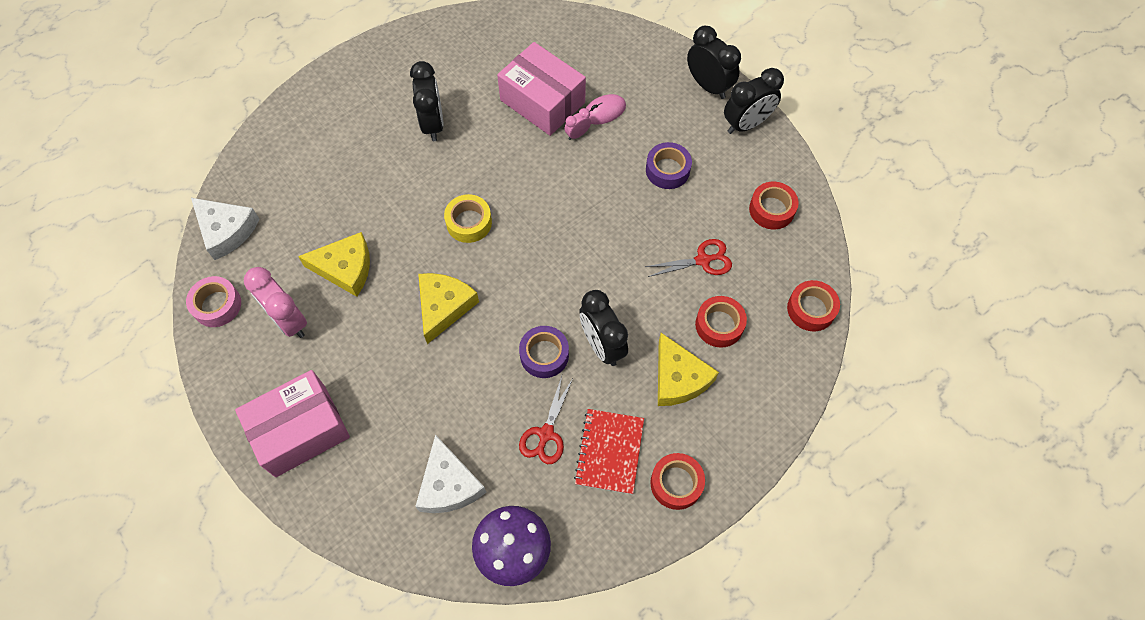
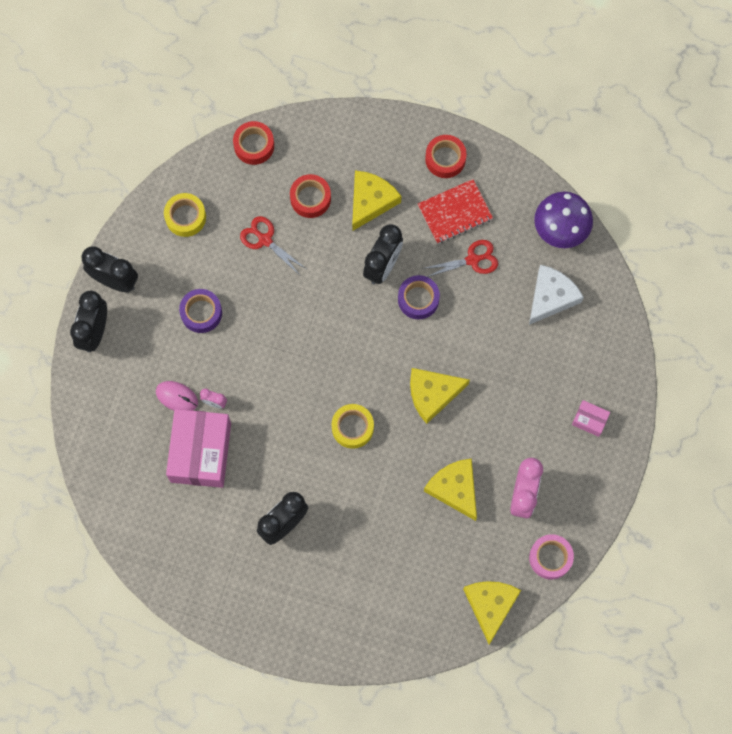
camera: 125 degrees left, 10 degrees up
(226, 230) = (490, 606): white cheese -> yellow cheese
(300, 430) = (589, 420): pink box -> pink box, size x0.45
(771, 209) = (185, 217): red tape -> yellow tape

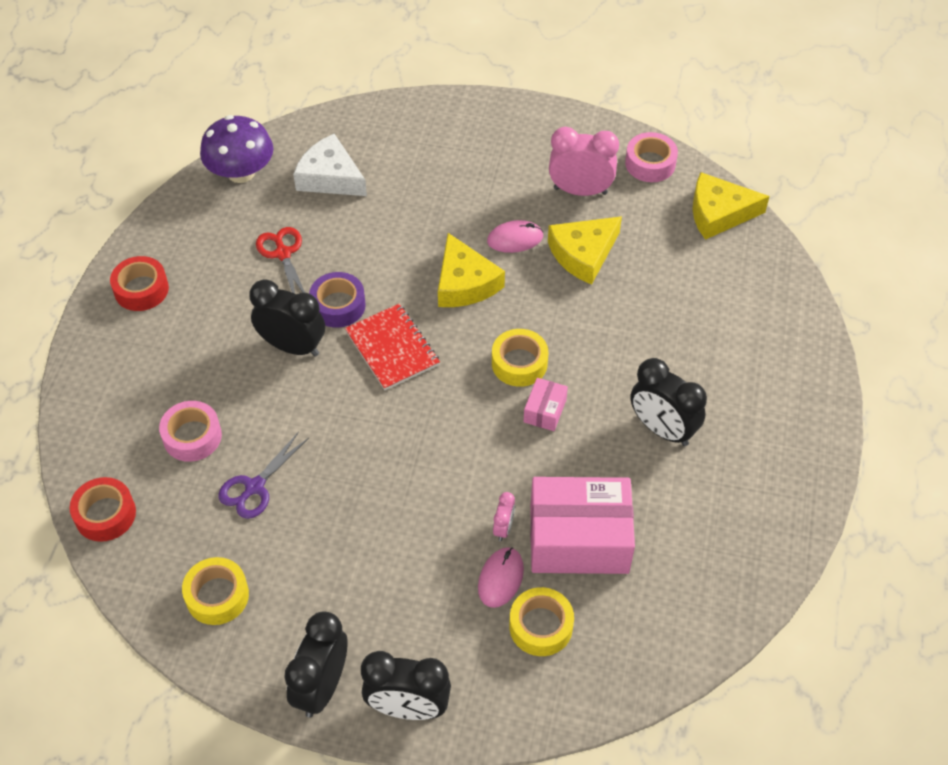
camera: 95 degrees left, 20 degrees down
(139, 419) = (541, 626): none -> yellow tape
(201, 313) = (369, 559): purple tape -> none
(265, 240) = (254, 487): red scissors -> purple scissors
(310, 198) = (192, 436): red tape -> pink tape
(370, 201) = (198, 366): yellow cheese -> none
(455, 212) = (217, 275): red notebook -> red notebook (392, 348)
(474, 437) = (515, 239): none -> pink mouse
(589, 420) = (480, 137): pink box -> pink box (545, 411)

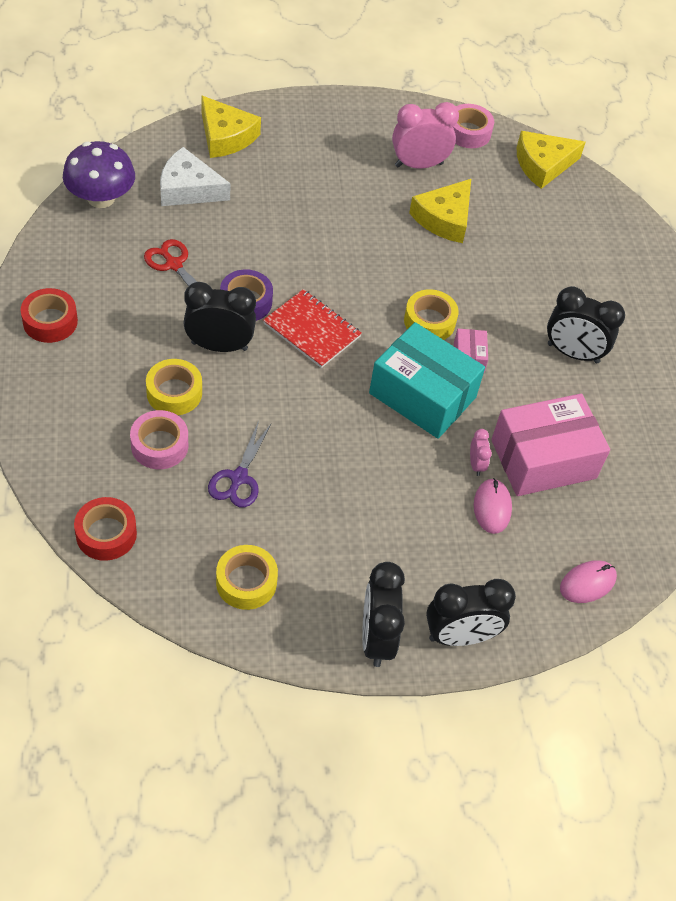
camera: 25 degrees left, 0 degrees up
(464, 283) = (352, 261): yellow cheese -> yellow cheese (225, 136)
(478, 441) = (422, 395): none -> turquoise box
(515, 239) = (380, 215): pink mouse -> pink mouse (587, 583)
(541, 626) = (543, 539): yellow tape -> yellow tape (174, 393)

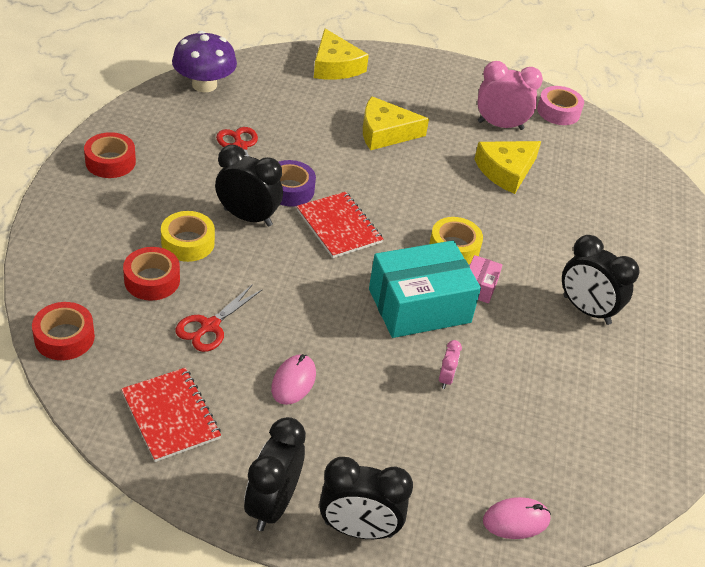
camera: 20 degrees right, 10 degrees down
(159, 445) = (152, 280): pink tape -> red tape
(188, 189) = (283, 95): white cheese -> none
(238, 478) = (210, 326): purple scissors -> red scissors
(246, 582) = (170, 416): yellow tape -> red notebook
(422, 395) = (419, 305): turquoise box -> turquoise box turned 75 degrees counterclockwise
(492, 507) = (445, 421): pink mouse -> pink mouse (293, 381)
(543, 165) = (620, 152): yellow cheese -> yellow cheese (385, 132)
(543, 459) = (517, 393): pink box -> none

